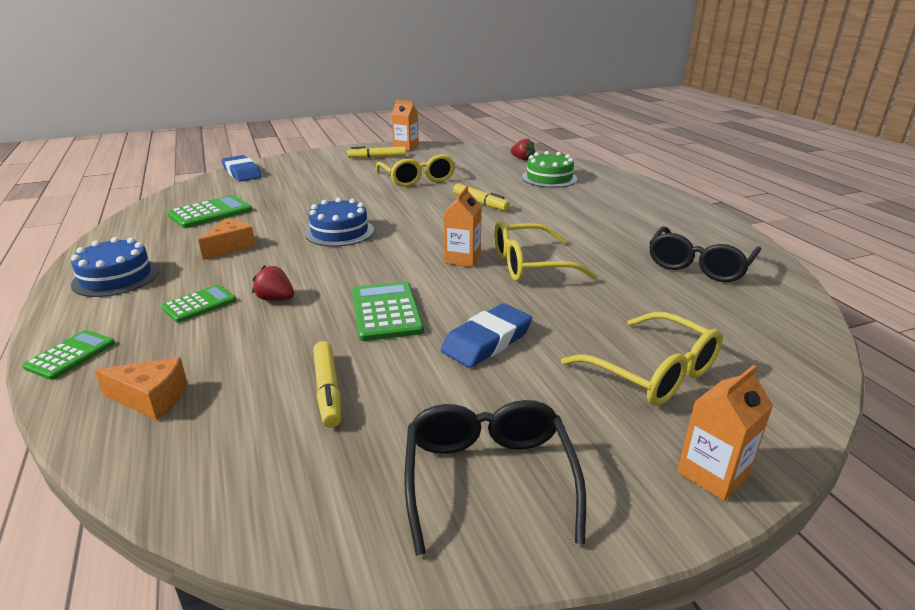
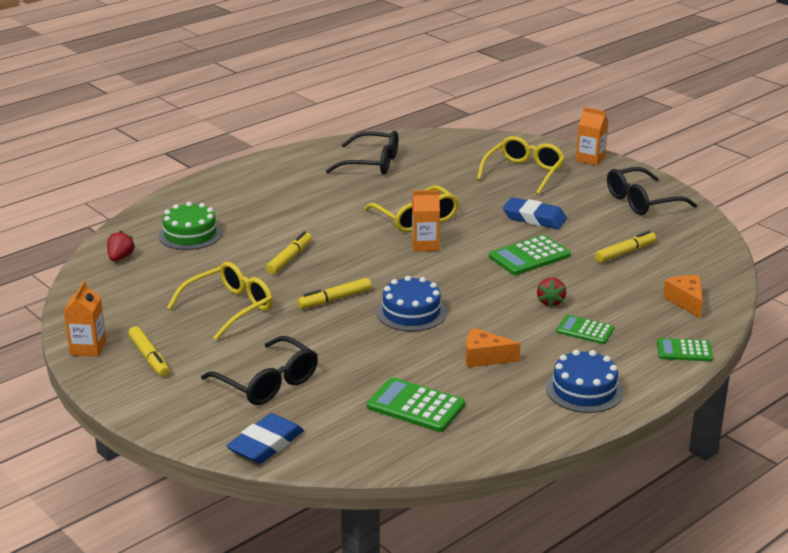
camera: 110 degrees left, 0 degrees up
(306, 179) = (268, 383): none -> black glasses
(394, 209) = (334, 299): none -> yellow marker

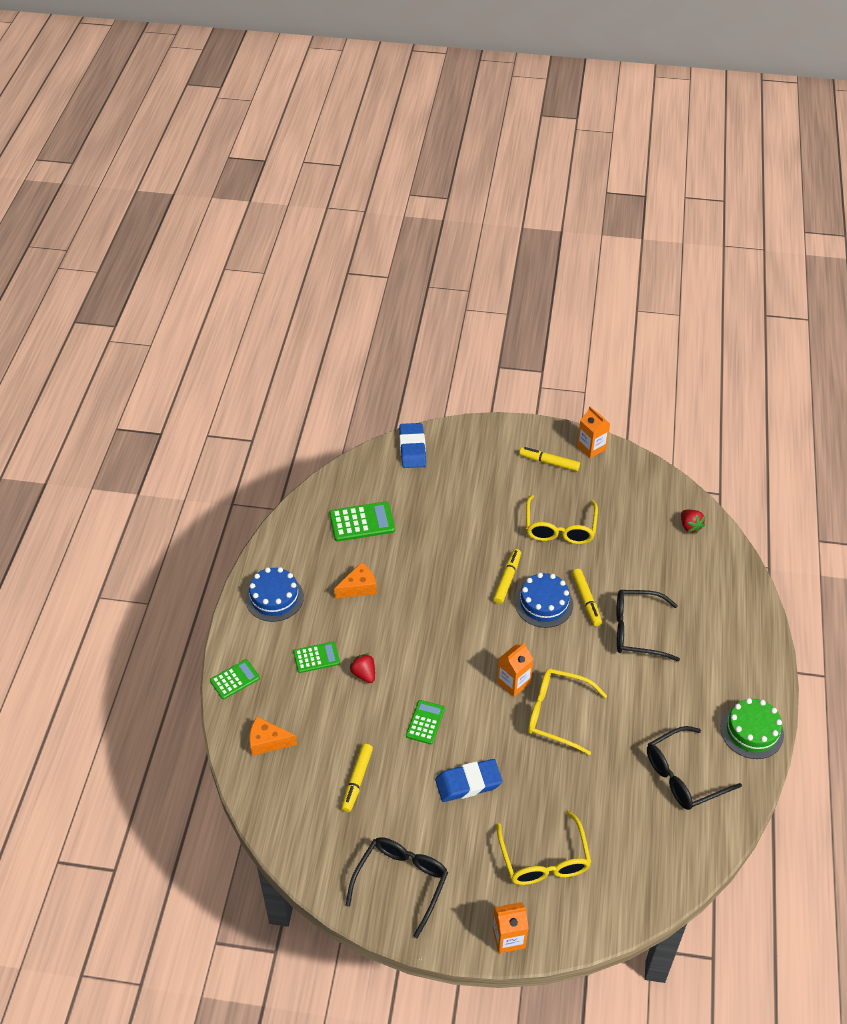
camera: 140 degrees right, 20 degrees up
(190, 234) = (684, 580): green cake -> green cake (752, 731)
(268, 383) = (461, 487): black glasses -> black glasses (636, 630)
(411, 312) = (445, 600): blue cake -> blue cake (544, 603)
(529, 256) = (425, 722): green calculator -> green calculator, size x0.65
(686, 301) = (267, 742): orange cheese -> orange cheese turned 150 degrees clockwise

